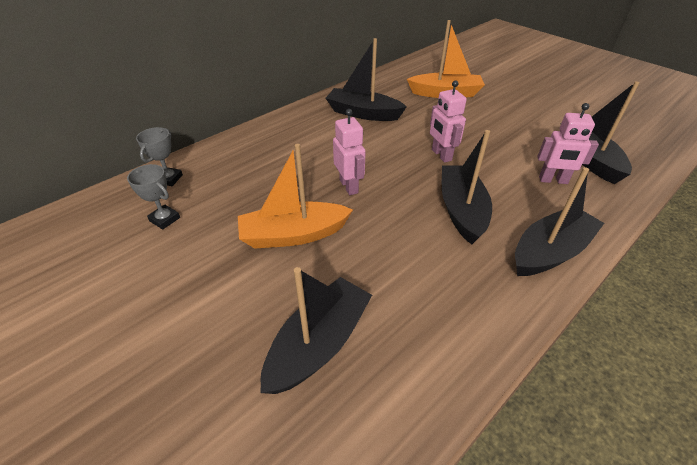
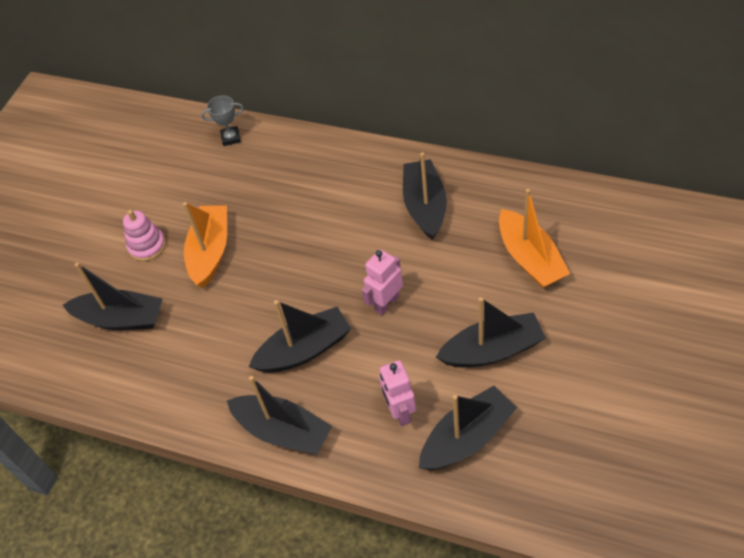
camera: 70 degrees right, 10 degrees up
(164, 219) = (186, 168): grey trophy -> none
(233, 283) = (147, 246): none -> pink stacking toy
(293, 235) = (210, 251): orange boat -> orange boat turned 45 degrees clockwise
(349, 186) = (291, 256): pink robot -> none
(514, 127) = (492, 350): none -> black boat

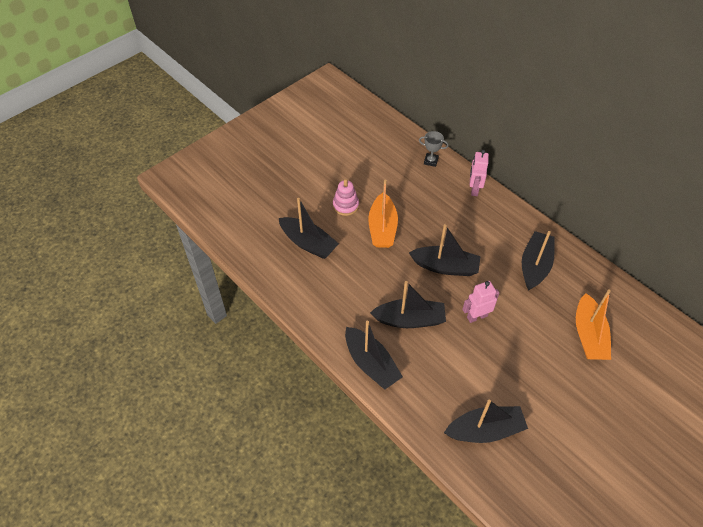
camera: 20 degrees right, 0 degrees up
(210, 251) = (382, 228): orange boat -> orange boat turned 150 degrees clockwise
(400, 412) = (450, 390): pink robot -> pink robot (474, 189)
(492, 350) = (531, 383): black boat -> black boat (445, 267)

